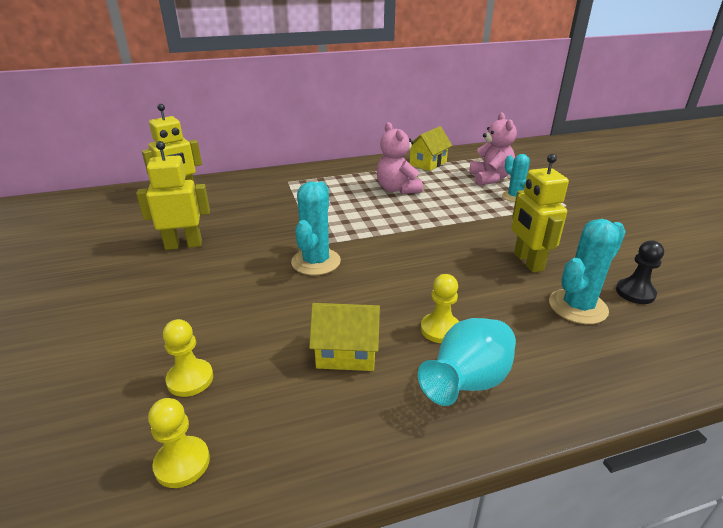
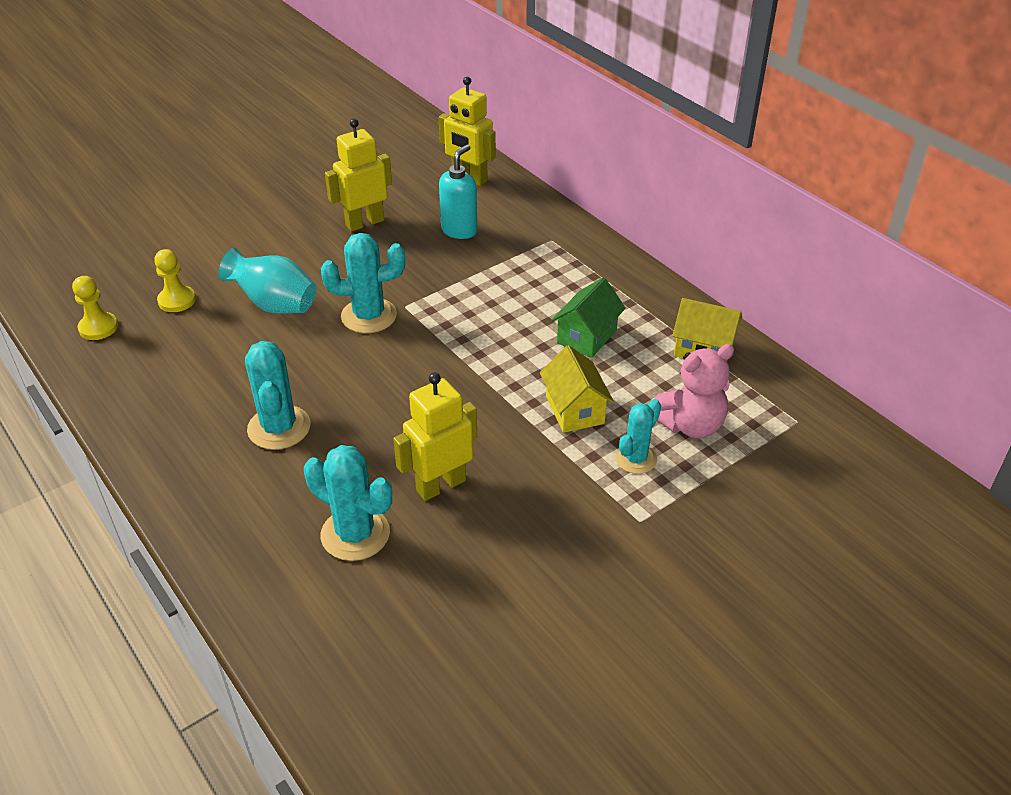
camera: 70 degrees right, 10 degrees up
(183, 245) = (364, 223): yellow robot -> yellow robot turned 90 degrees counterclockwise
(242, 208) = (459, 230): none -> turquoise soap dispenser
(346, 353) = (227, 374): yellow house -> yellow house (574, 410)
(397, 189) = (587, 336): pink teddy bear -> green house
(440, 329) = (279, 428): yellow pawn -> turquoise cactus
(467, 382) = (207, 457): turquoise vase -> turquoise vase (274, 305)
(635, 293) = (406, 591): black pawn -> none

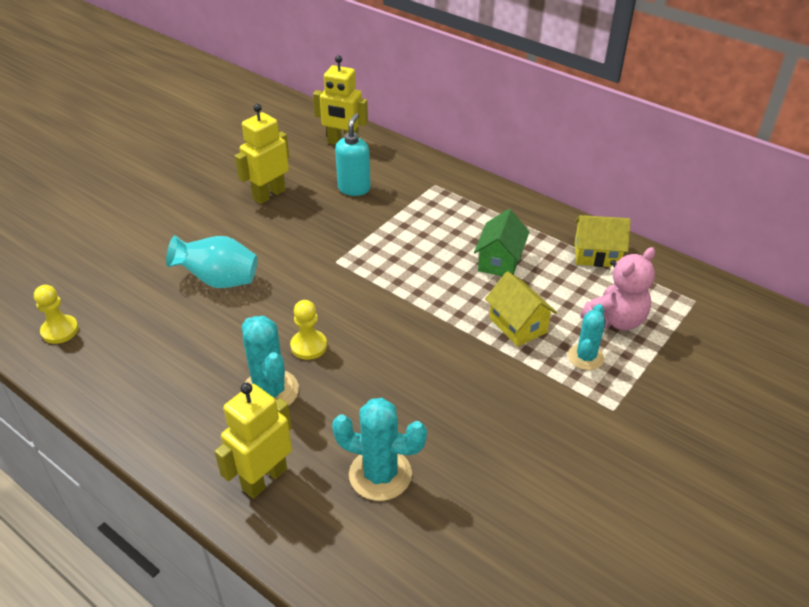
camera: 15 degrees left, 0 degrees up
(177, 300) = (126, 292): yellow pawn -> yellow pawn (309, 346)
(369, 316) = (308, 276): turquoise cactus -> none
(440, 485) = (435, 414): yellow robot -> yellow robot (264, 479)

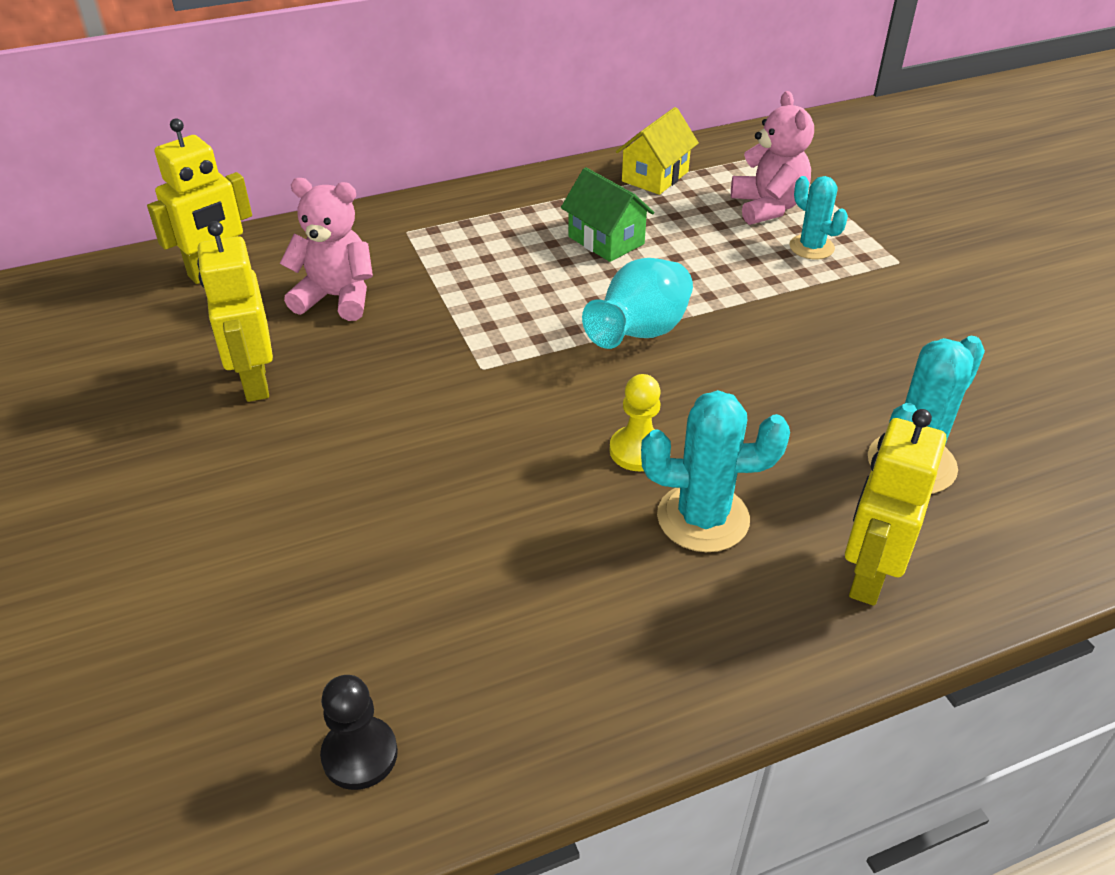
camera: 60 degrees left, 0 degrees up
(60, 330) = (360, 754): yellow pawn -> black pawn
(219, 280) = (413, 500): turquoise vase -> turquoise vase (640, 333)
(264, 479) = (868, 576): yellow robot -> yellow robot turned 45 degrees clockwise
(354, 188) = (337, 298): turquoise soap dispenser -> pink teddy bear
(518, 325) = (728, 270): yellow house -> none

